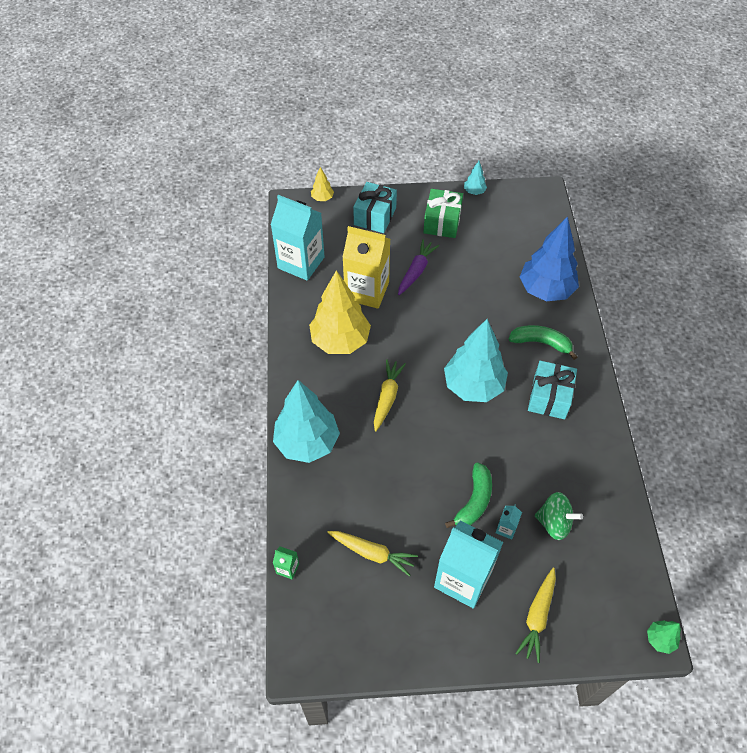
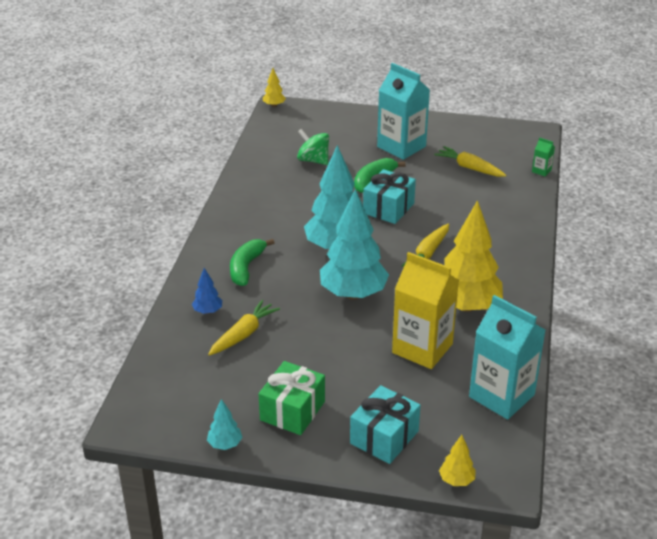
camera: 165 degrees left, 20 degrees down
(307, 442) = (515, 236): turquoise tree -> turquoise tree (353, 294)
(416, 271) = (352, 358): purple carrot -> none
(506, 528) = (354, 163): turquoise carton -> none
(537, 617) = (354, 125): yellow carrot -> yellow carrot (243, 334)
(541, 343) = (246, 267): green banana -> green banana turned 75 degrees clockwise
(546, 290) = (208, 311): blue tree -> blue tree, size x0.43
(549, 397) = (266, 228): turquoise gift -> turquoise gift (388, 208)
(660, 639) = (274, 105): green tree -> yellow tree

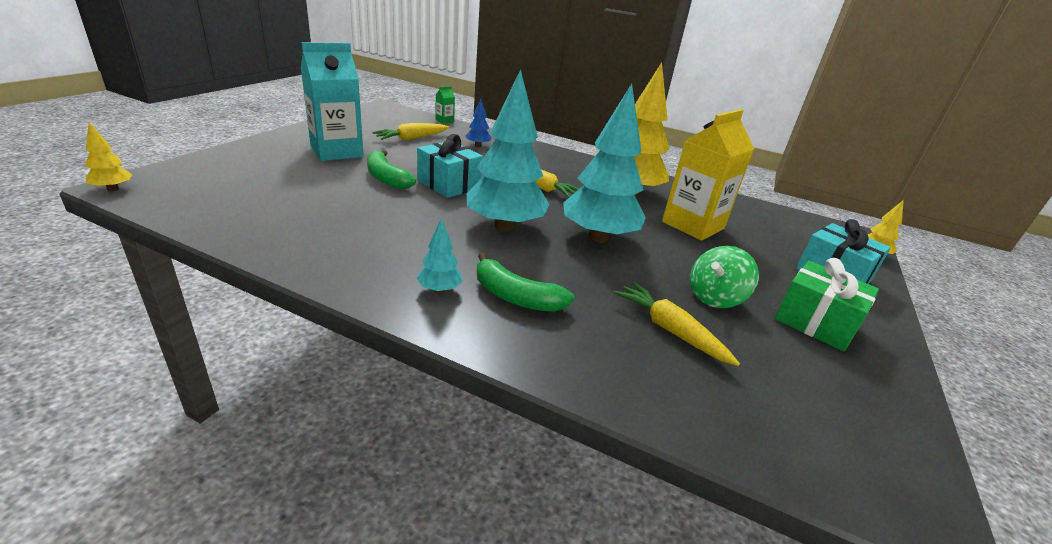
camera: 80 degrees left, 5 degrees down
(208, 311) = (613, 353): blue tree -> blue tree (478, 146)
(225, 444) = (906, 393): turquoise tree -> turquoise tree (439, 290)
(313, 160) = (301, 197): green spinning top -> green spinning top (715, 297)
(501, 396) = (753, 210): turquoise carton -> none

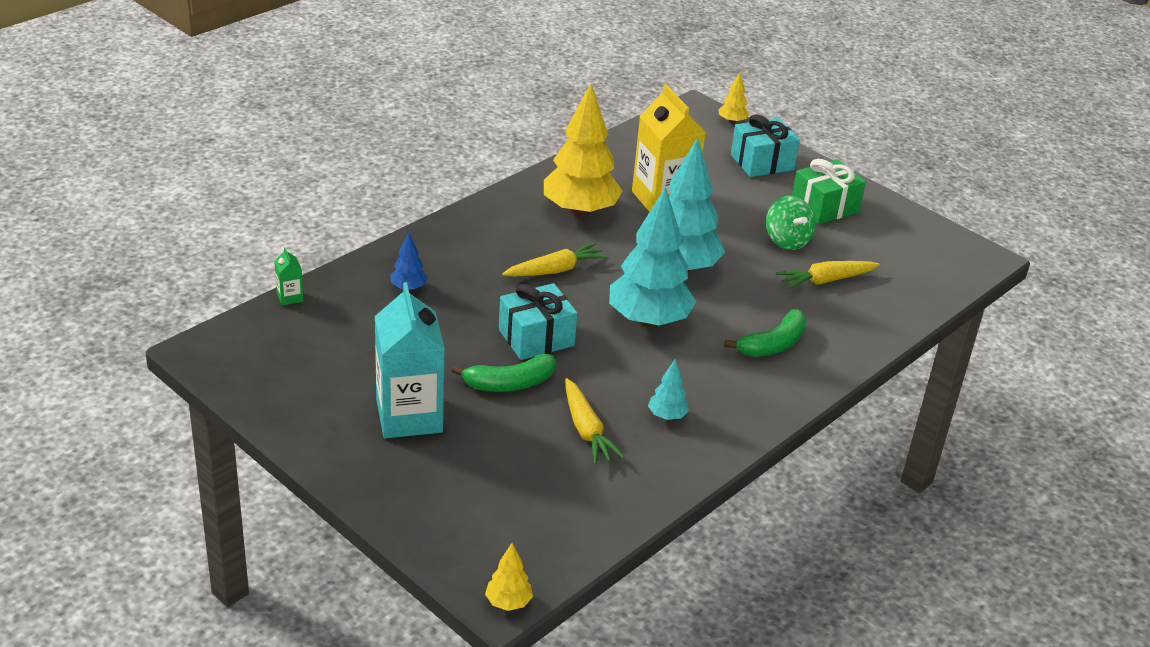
camera: 70 degrees left, 5 degrees up
(411, 138) = (367, 342): yellow carrot -> yellow carrot (586, 430)
(439, 290) = (758, 383): turquoise tree -> turquoise tree (667, 416)

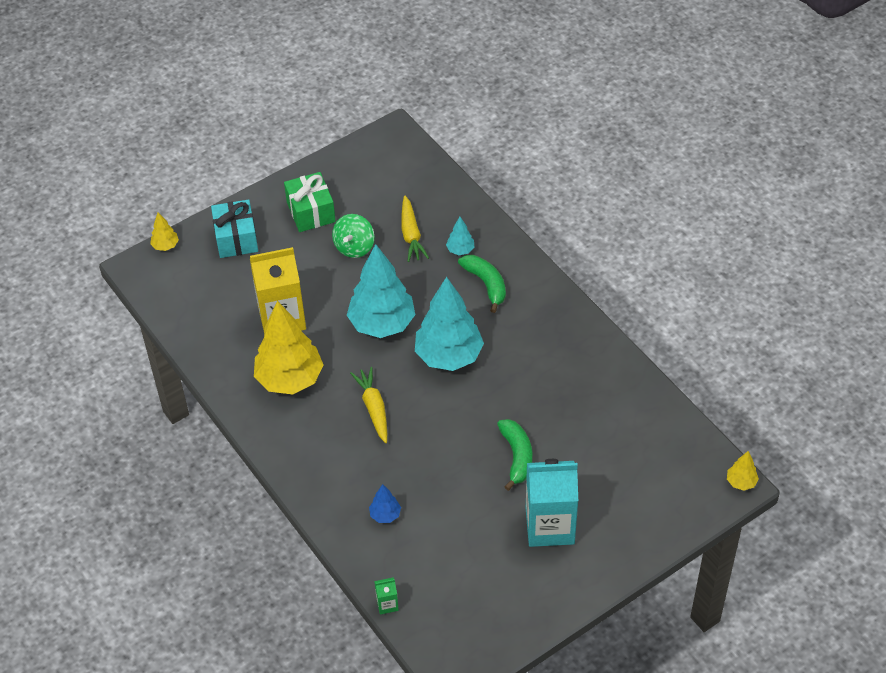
camera: 75 degrees left, 15 degrees up
(536, 338) = (462, 432): turquoise gift -> none
(586, 430) = (574, 415): yellow carrot -> none
(667, 416) = (562, 364): turquoise tree -> turquoise tree (460, 250)
(787, 240) = (354, 247): green spinning top -> green spinning top turned 120 degrees clockwise

